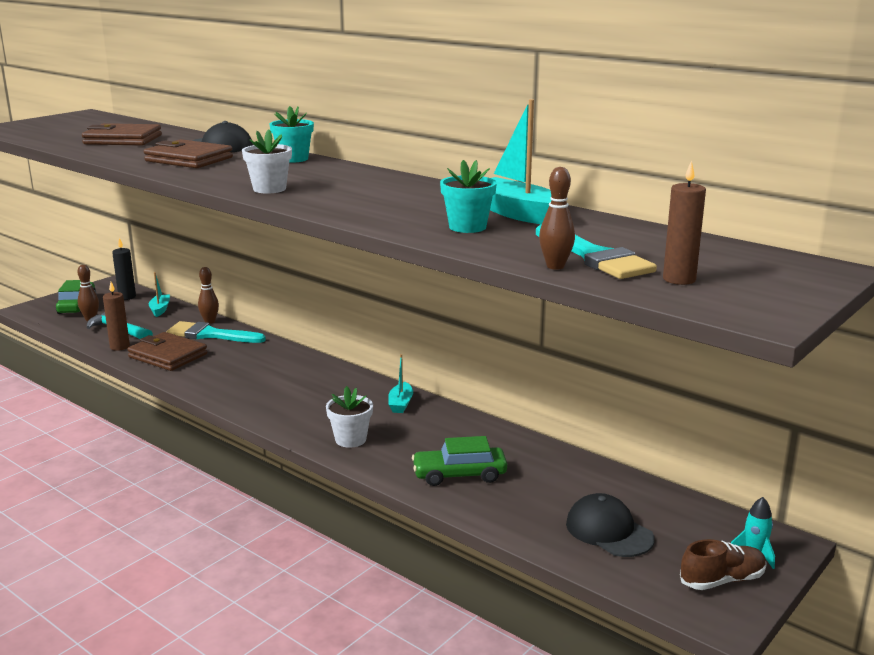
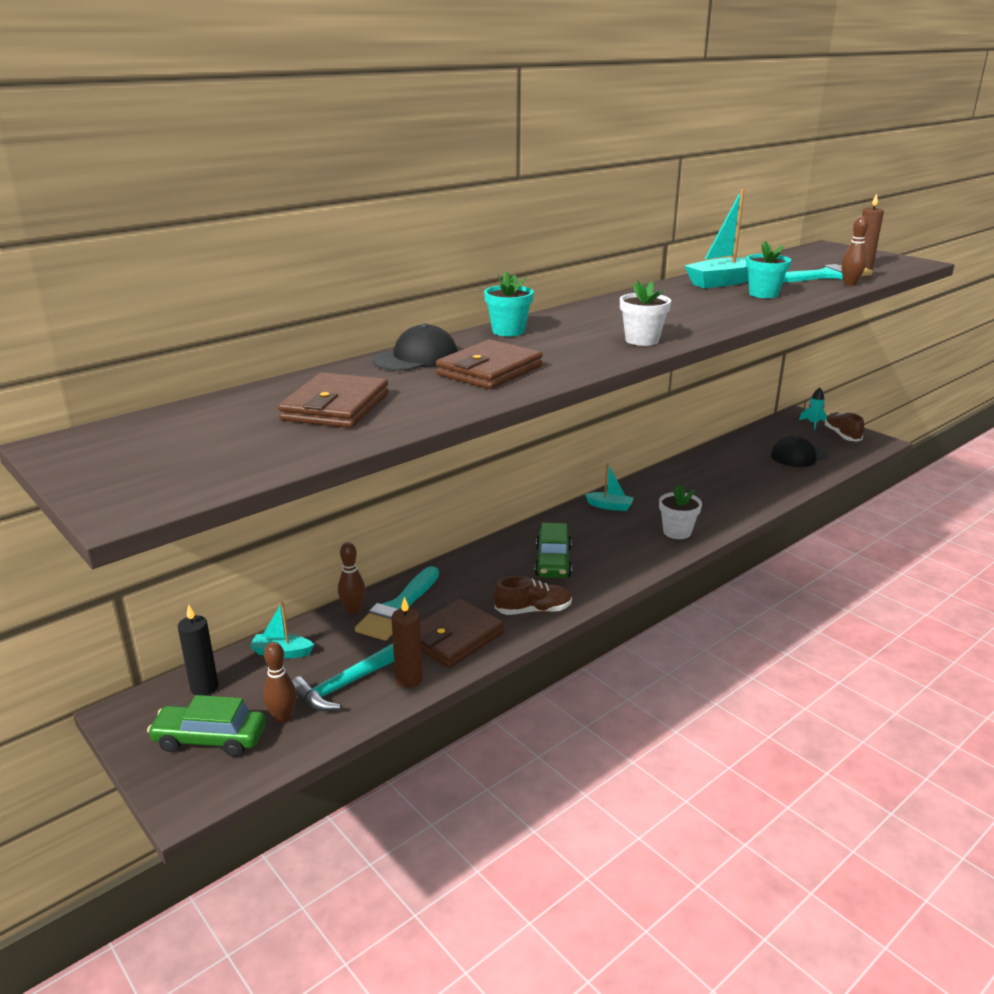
camera: 80 degrees left, 5 degrees up
(202, 380) = (533, 610): none -> brown shoe
(459, 475) = (733, 493): green car -> green car (553, 562)

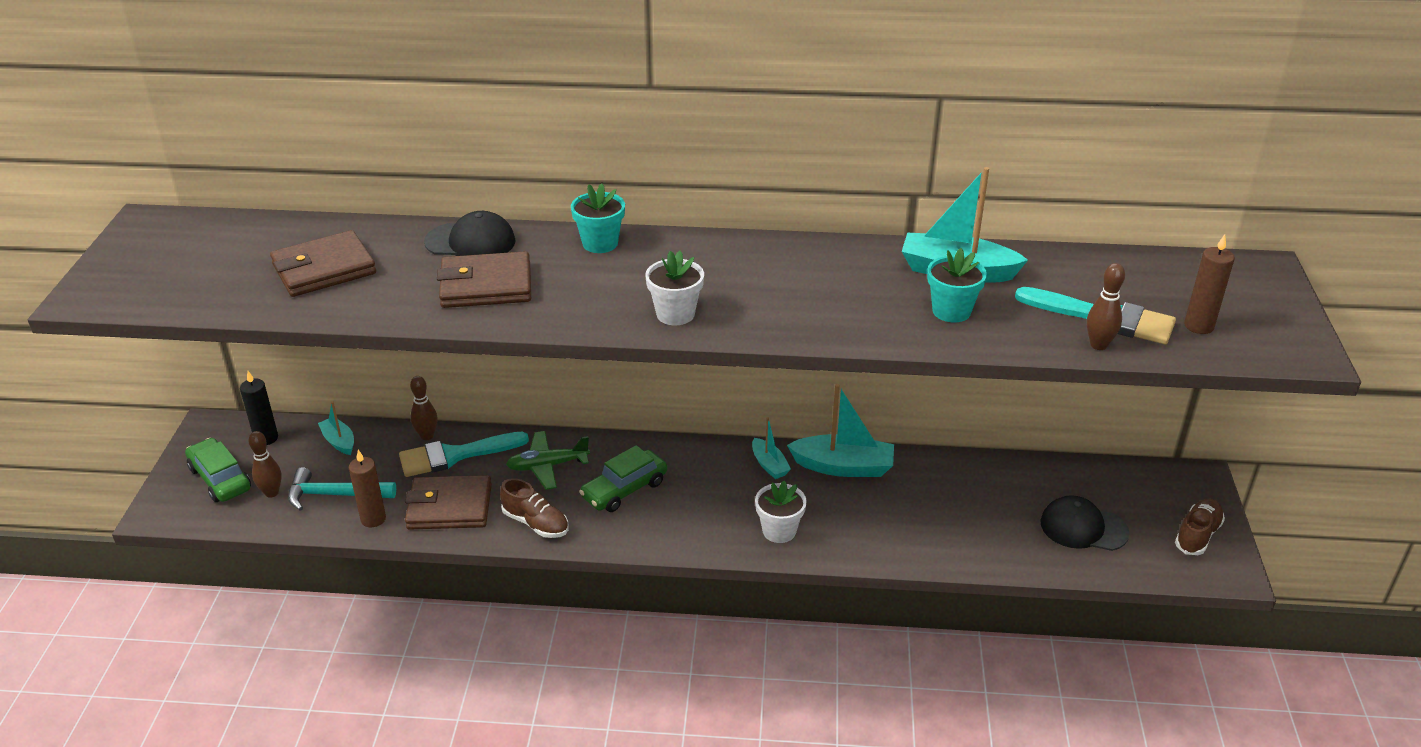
camera: 45 degrees right, 10 degrees up
(478, 578) = (547, 466): none -> green plane
(648, 487) = (843, 467): none -> turquoise boat
(813, 424) = (1192, 499): turquoise rocket -> none

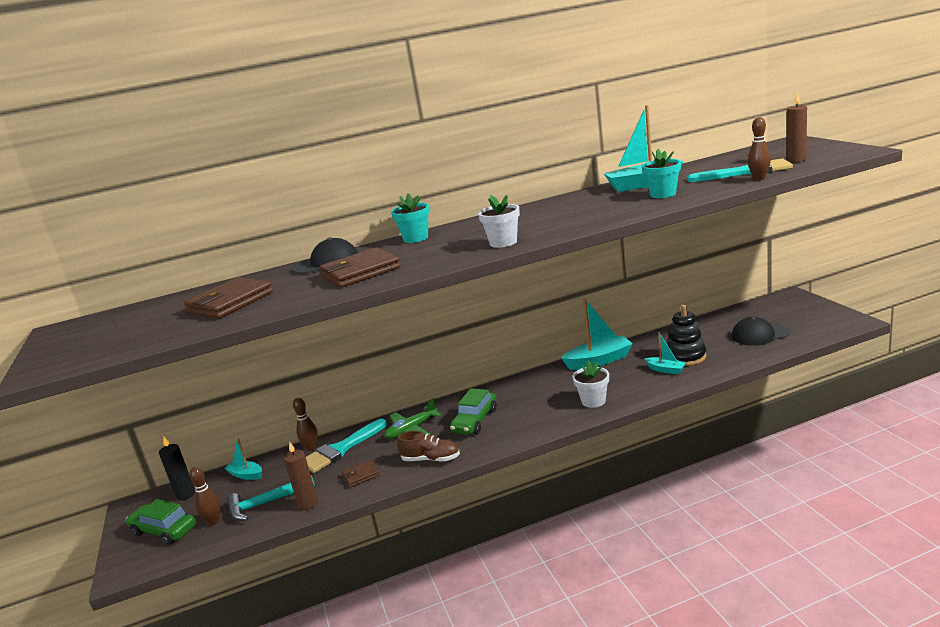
camera: 20 degrees left, 15 degrees down
(449, 507) = (361, 475): brown wallet -> brown wallet, size x0.52
(769, 465) = (554, 376): turquoise boat -> turquoise boat (665, 370)
(953, 516) = (686, 357): none -> black stacking toy
(1197, 535) = (819, 315): brown shoe -> none

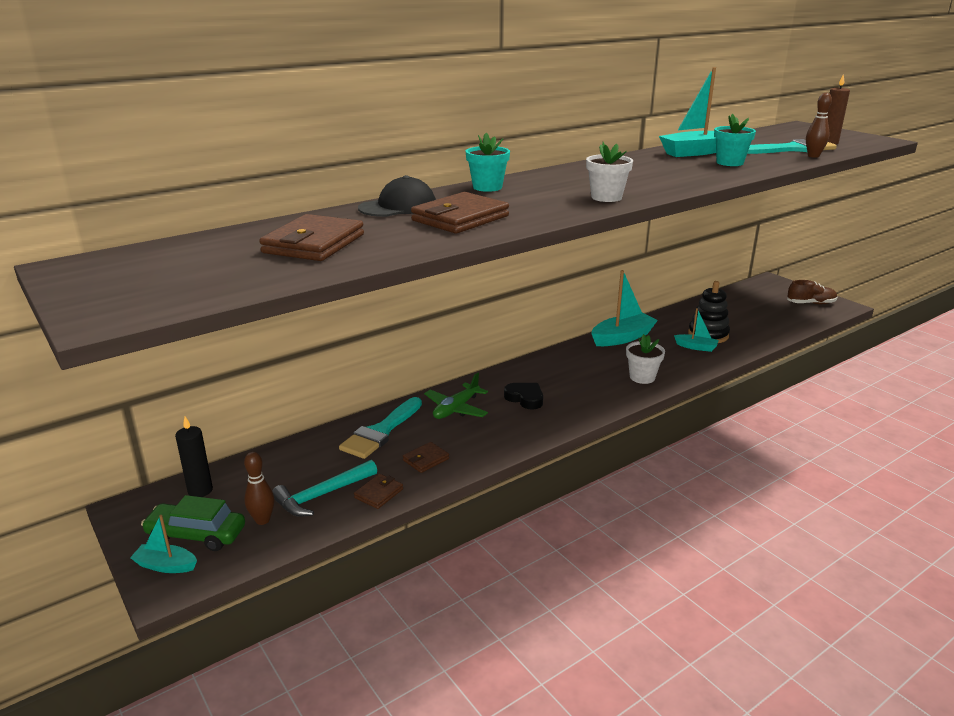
camera: 20 degrees left, 5 degrees up
(246, 475) = (272, 464): turquoise boat -> turquoise boat (166, 565)
(308, 504) = (379, 493): brown candle -> brown wallet
(311, 448) = (341, 431): brown bowling pin -> none
(431, 459) = (500, 439): brown shoe -> brown shoe (810, 303)
(475, 421) = (525, 398): green car -> black heart
(759, 334) = (765, 315): black cap -> none

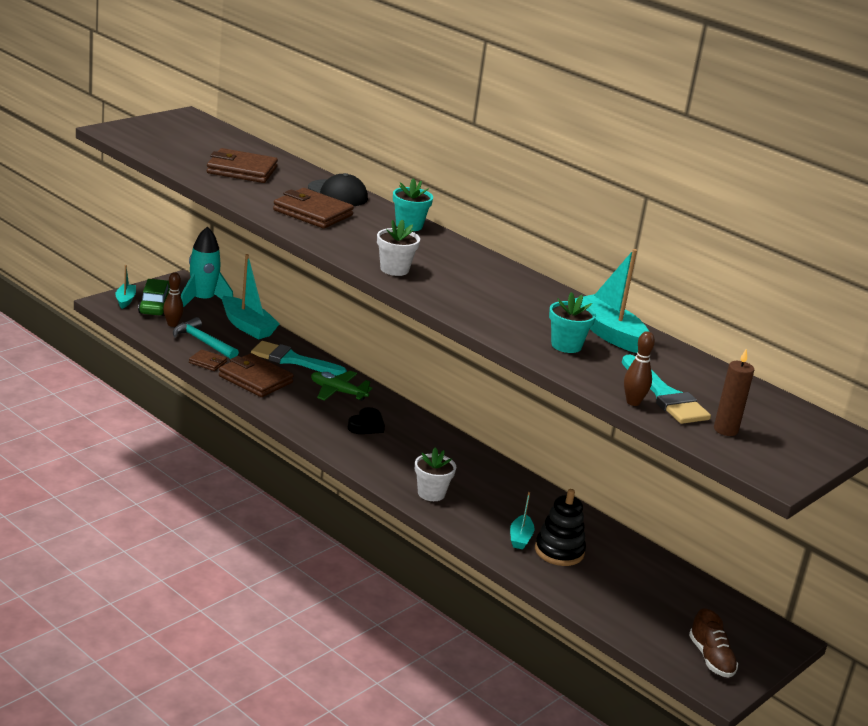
camera: 75 degrees right, 0 degrees up
(200, 490) = (203, 301): black candle -> turquoise rocket
(426, 459) = (255, 379): brown wallet -> brown wallet, size x1.93
(622, 338) = (524, 490): turquoise boat -> turquoise boat (247, 326)

